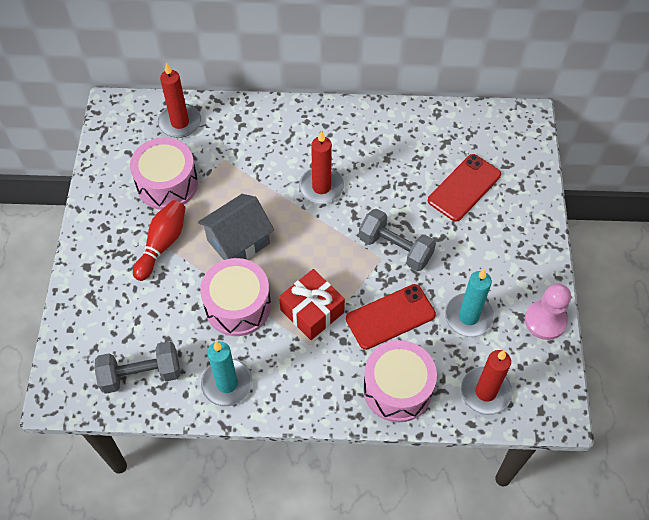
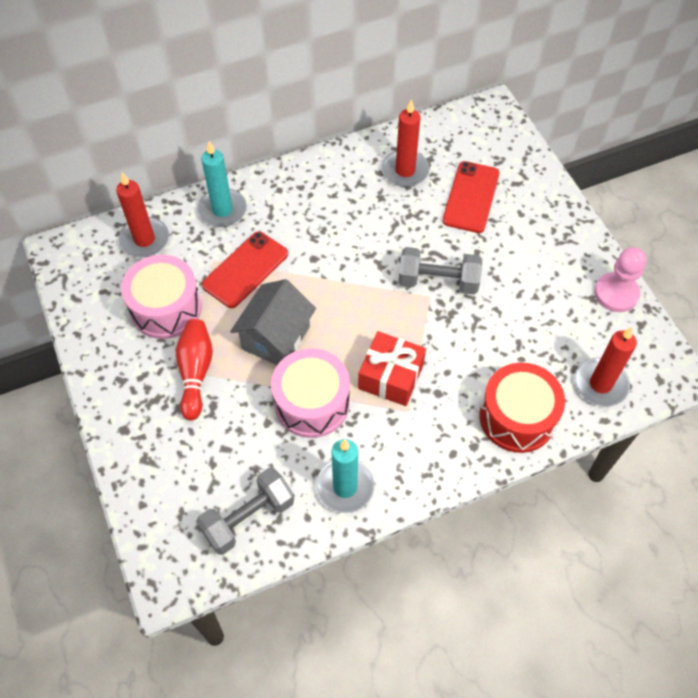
camera: 25 degrees left, 0 degrees up
(321, 187) = (331, 249): red candle -> red candle (405, 171)
(390, 317) = (470, 350): red phone -> red phone (245, 269)
(397, 389) = (517, 417): pink drum -> red drum
(468, 317) = (544, 319): turquoise candle -> turquoise candle (222, 210)

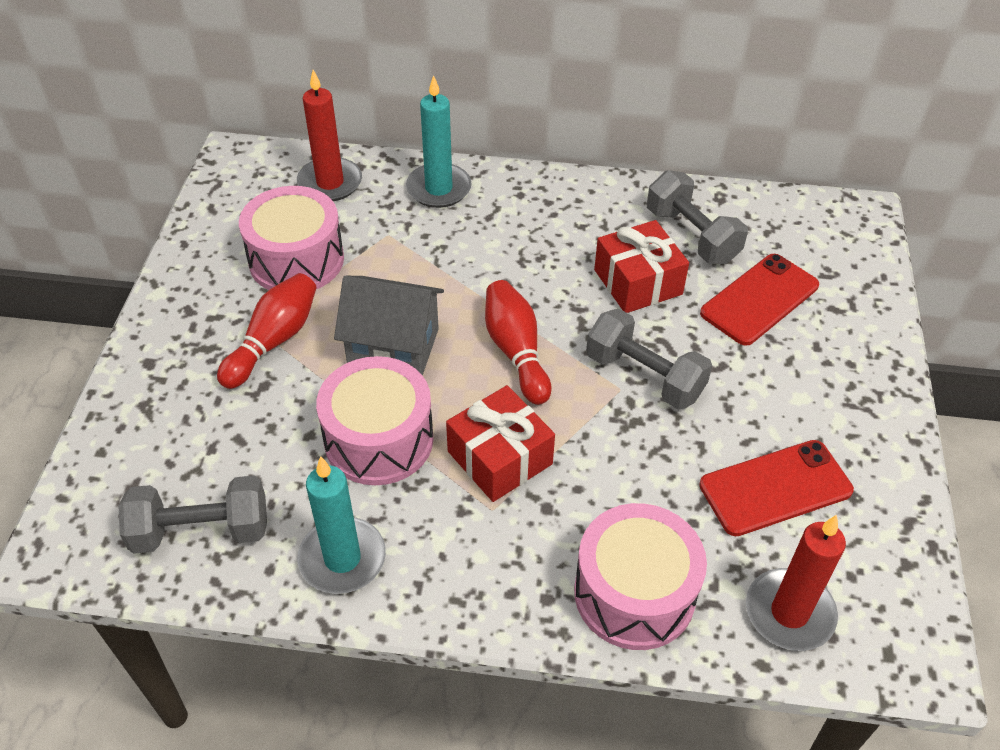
camera: 30 degrees right, 10 degrees down
(245, 269) = (416, 259): red phone -> red phone (775, 488)
(276, 338) = (393, 347): grey house -> grey house turned 45 degrees clockwise
(353, 303) = (516, 351): none -> red bowling pin
(394, 219) = (638, 282): none -> red gift
(405, 171) = (692, 235): red candle -> grey dumbbell
(517, 417) = (634, 593): red drum -> pink drum
(616, 293) = (894, 506): pink pawn -> none

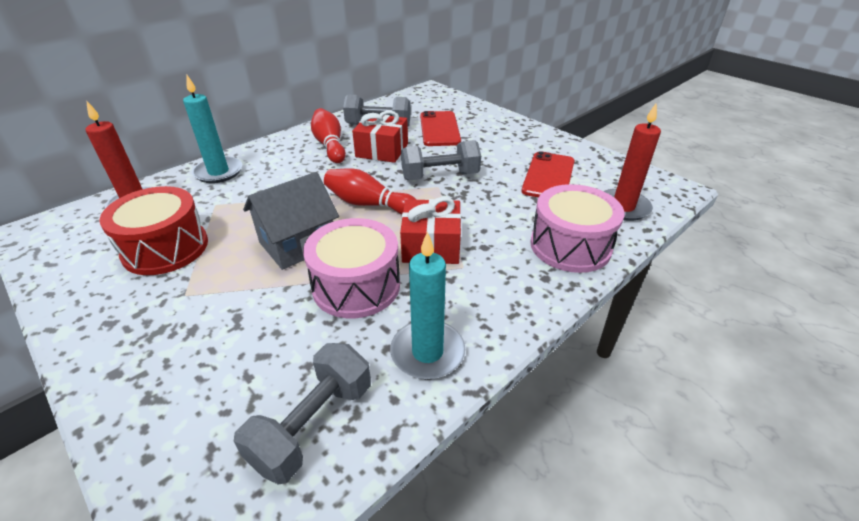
camera: 50 degrees left, 10 degrees down
(273, 341) = (209, 293): red bowling pin -> red bowling pin (330, 145)
(296, 260) = (165, 248): pink drum -> red drum

